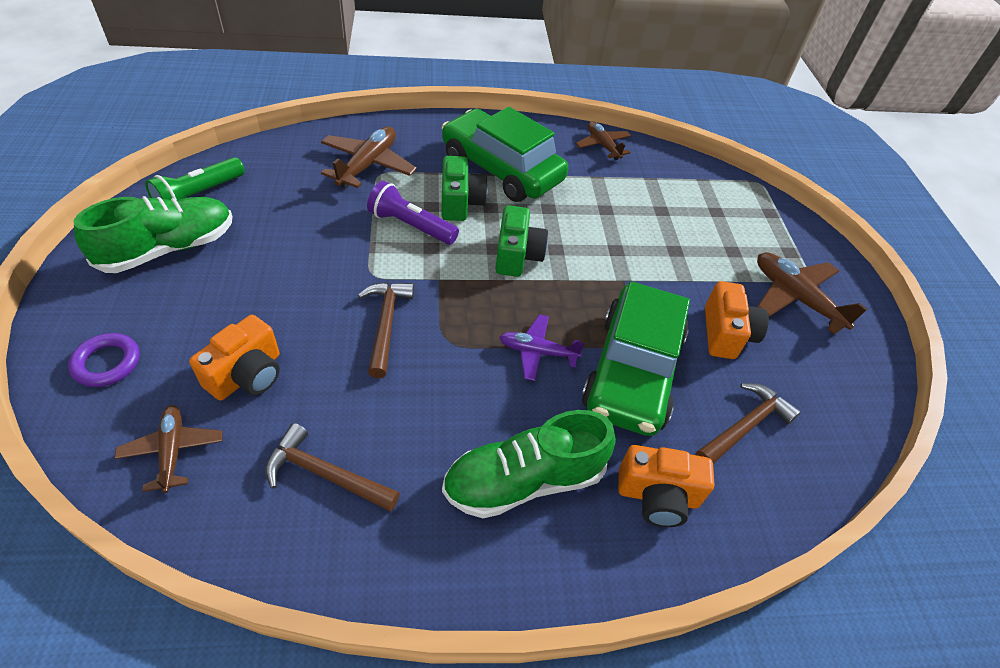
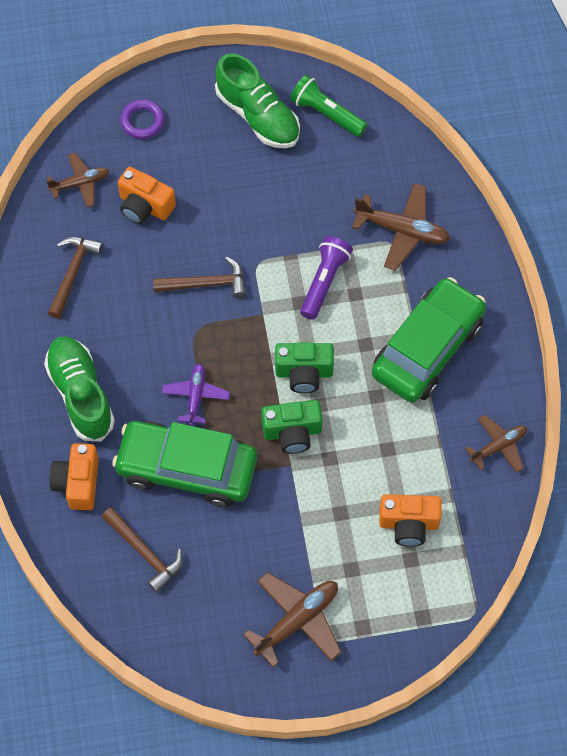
camera: 90 degrees right, 15 degrees up
(460, 203) = (366, 318): green camera -> green camera (292, 432)
(726, 334) = (240, 549): orange camera -> orange camera (409, 524)

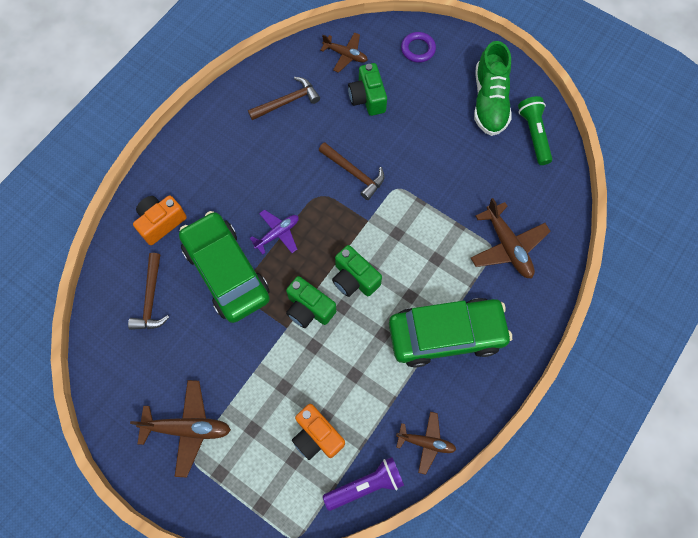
camera: 45 degrees right, 5 degrees up
(81, 394) = (217, 173): green shoe -> none
(144, 206) = (367, 98): orange camera -> green camera
(324, 282) = (425, 234): purple flashlight -> purple flashlight (366, 485)

